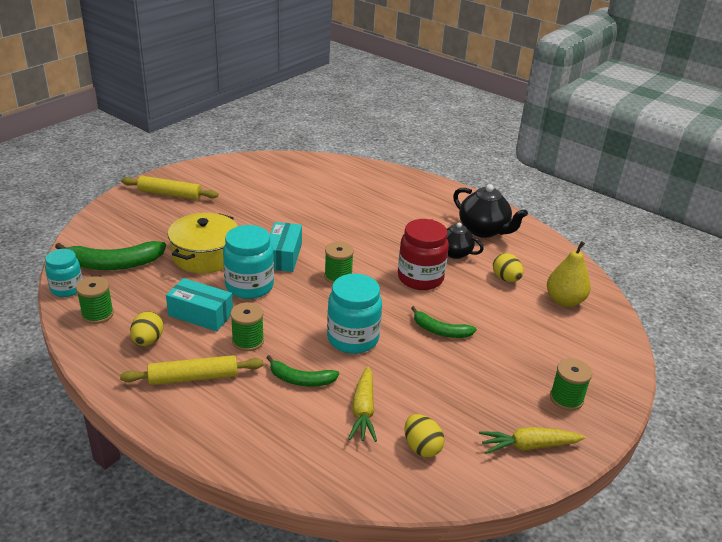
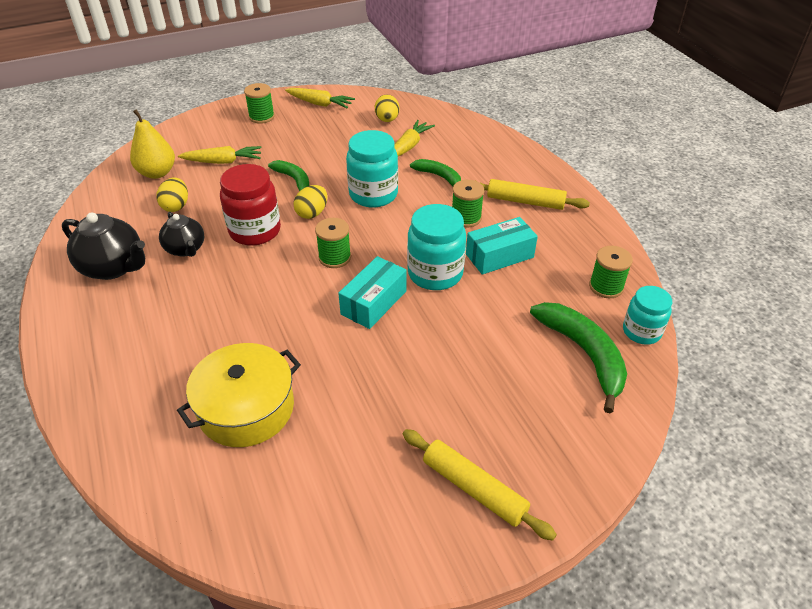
camera: 150 degrees left, 10 degrees up
(113, 264) = (584, 354): green banana -> green banana turned 45 degrees clockwise
(148, 341) = (558, 243): yellow egg -> yellow egg (312, 213)
(200, 314) = (499, 256): turquoise box -> turquoise box turned 75 degrees counterclockwise
(205, 255) = (466, 333): yellow pot -> yellow pot (246, 408)
(484, 230) = (114, 267): black teapot -> black teapot turned 135 degrees clockwise
(526, 329) = (223, 161): none -> yellow carrot

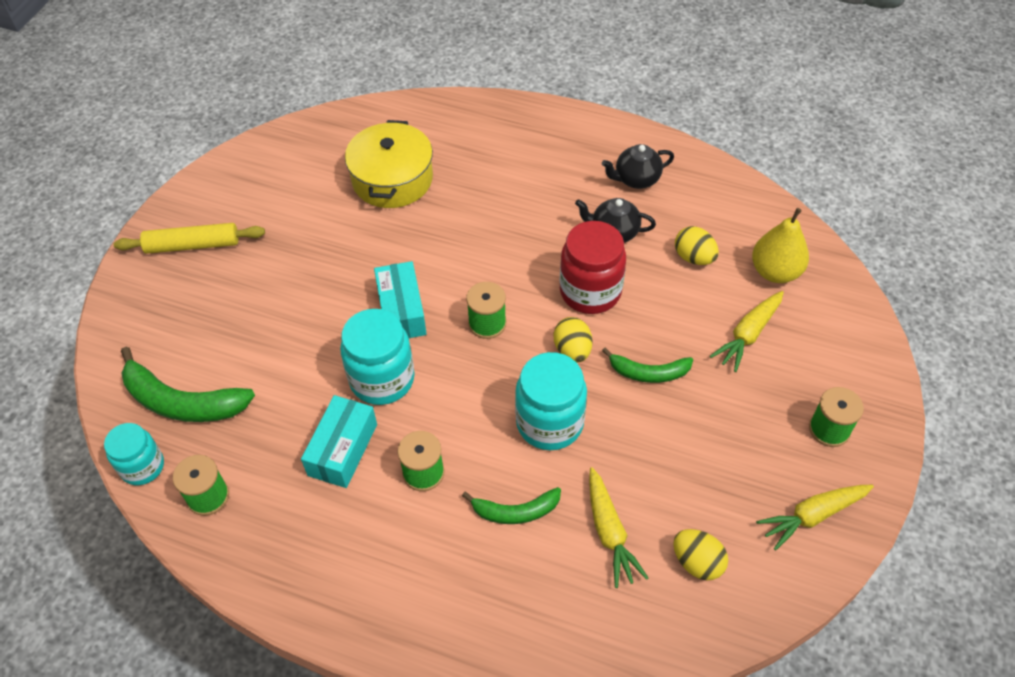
camera: 135 degrees right, 10 degrees up
(114, 267) = (636, 179): black teapot -> black teapot, size x0.66
(525, 201) = (384, 556): yellow rolling pin -> none

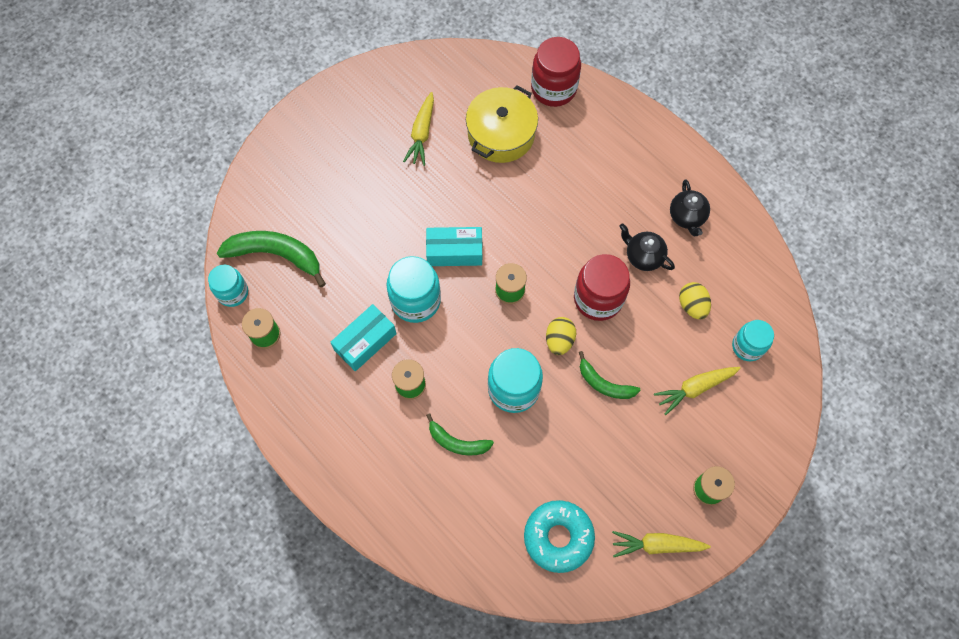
camera: 25 degrees right, 15 degrees up
(182, 401) = (276, 255): green banana -> green banana turned 150 degrees clockwise
(192, 245) = (333, 129): yellow rolling pin -> none
(401, 311) = (454, 252): turquoise box -> turquoise box turned 75 degrees clockwise
(426, 118) = (553, 88): none -> red jar
(609, 533) = (511, 488): yellow carrot -> yellow carrot (422, 134)
(636, 179) = (687, 217): black teapot -> black teapot turned 105 degrees counterclockwise
(697, 562) = (558, 537): yellow egg -> turquoise donut
(775, 272) = (747, 346): yellow pear -> turquoise jar

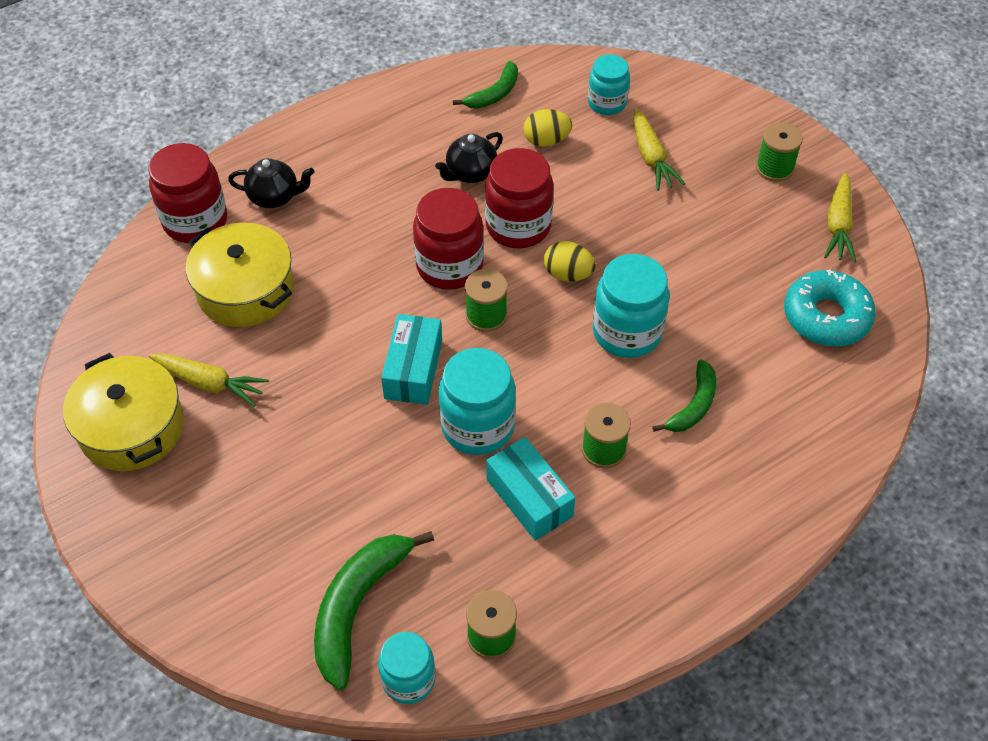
camera: 80 degrees left, 15 degrees down
(382, 100) = (131, 427): none -> yellow pot
(549, 258) = (449, 266): none -> red jar
(604, 383) = (633, 239): green banana -> green banana (494, 94)
(687, 217) = (428, 124): black teapot -> black teapot (275, 197)

